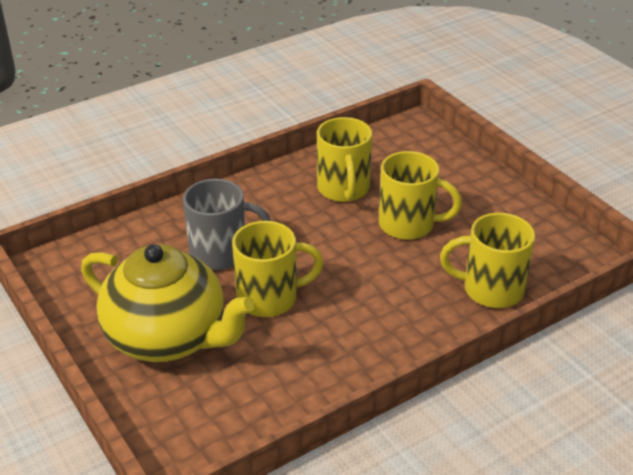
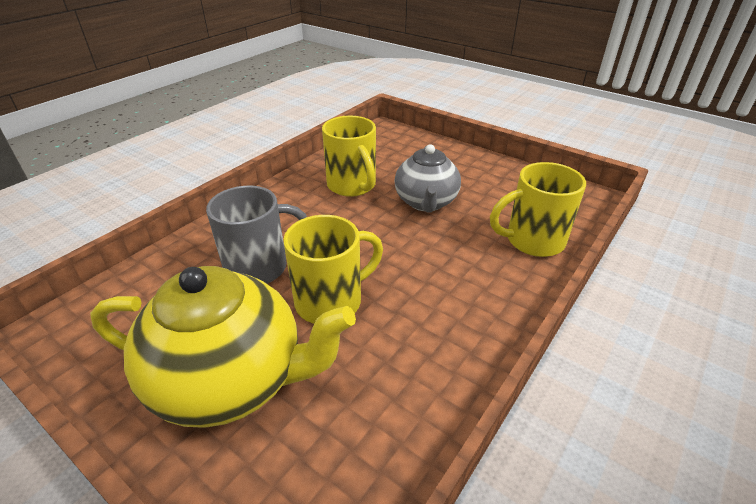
camera: 20 degrees left, 0 degrees up
(408, 225) = (426, 202): yellow mug -> grey teapot

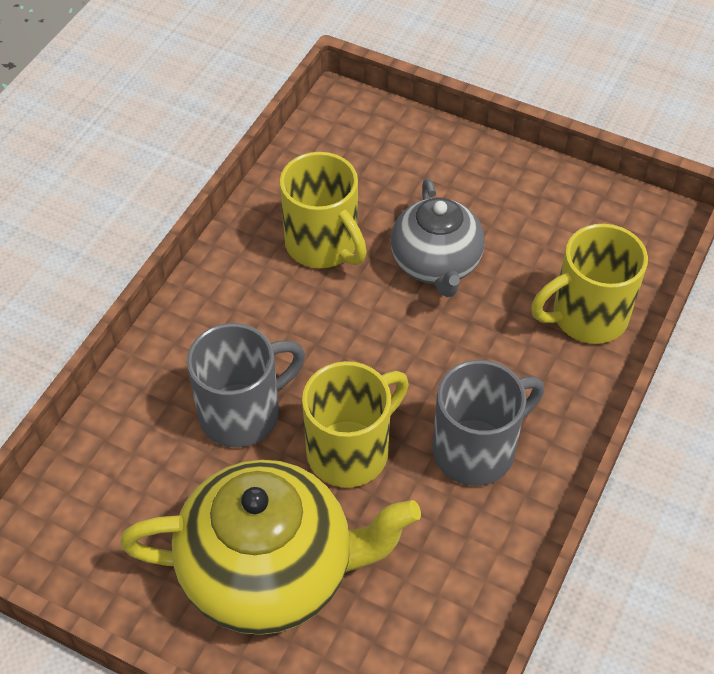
camera: 10 degrees left, 15 degrees up
(433, 313) = (476, 450): none -> grey mug

